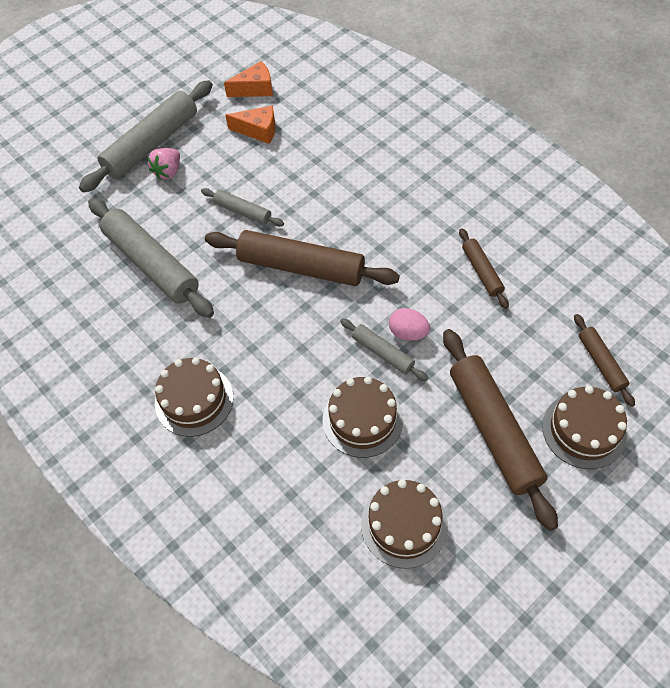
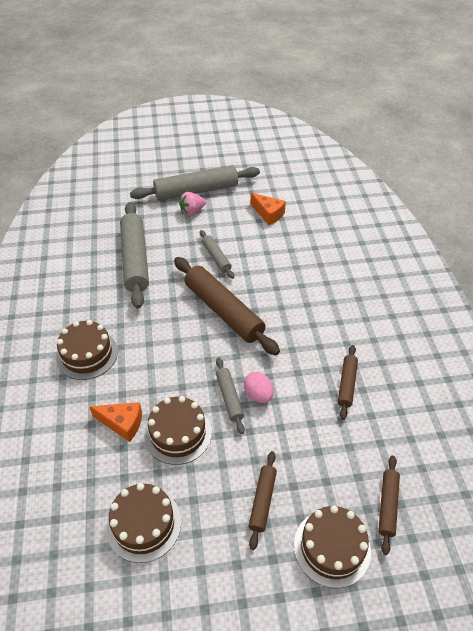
camera: 30 degrees right, 10 degrees down
(255, 89) = (288, 188): orange cheese -> orange cheese (122, 423)
(493, 430) = (262, 501): brown rolling pin -> brown rolling pin, size x0.51

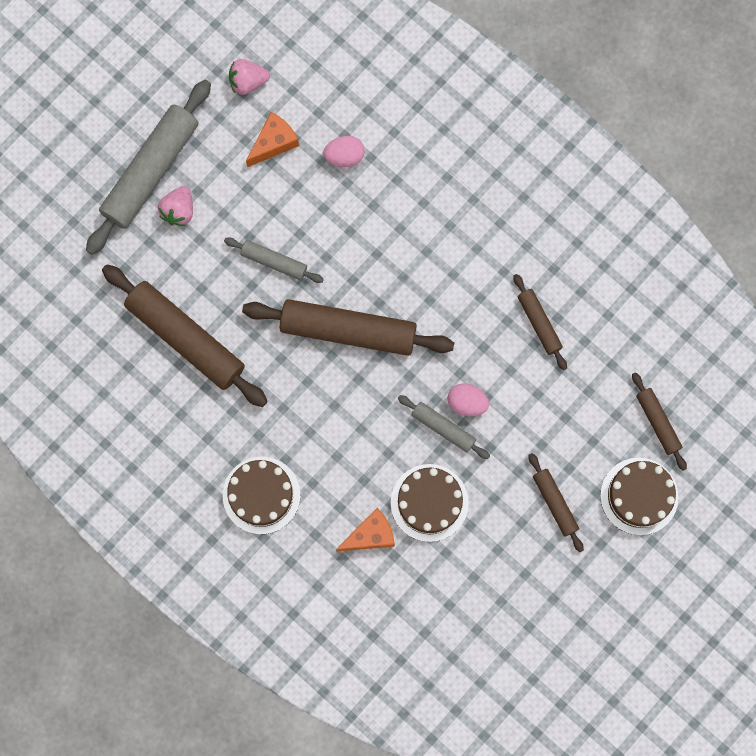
camera: 40 degrees left, 30 degrees up
(135, 259) = (186, 338): grey rolling pin -> brown rolling pin
(143, 524) = (476, 603): brown cake -> none
(268, 214) = (274, 143): orange cheese -> orange cheese turned 45 degrees counterclockwise
(280, 187) = (248, 82): none -> pink strawberry
(300, 239) = (344, 156): none -> pink egg

